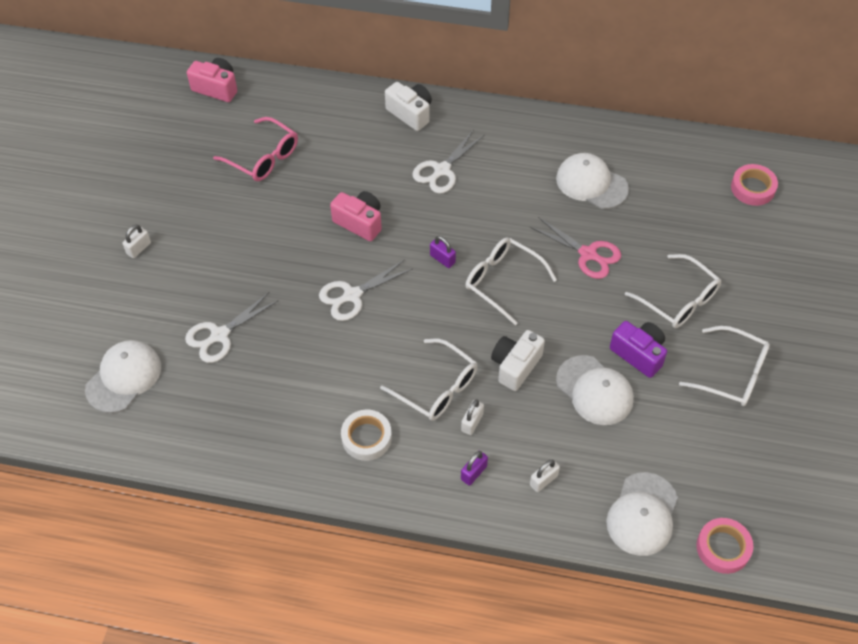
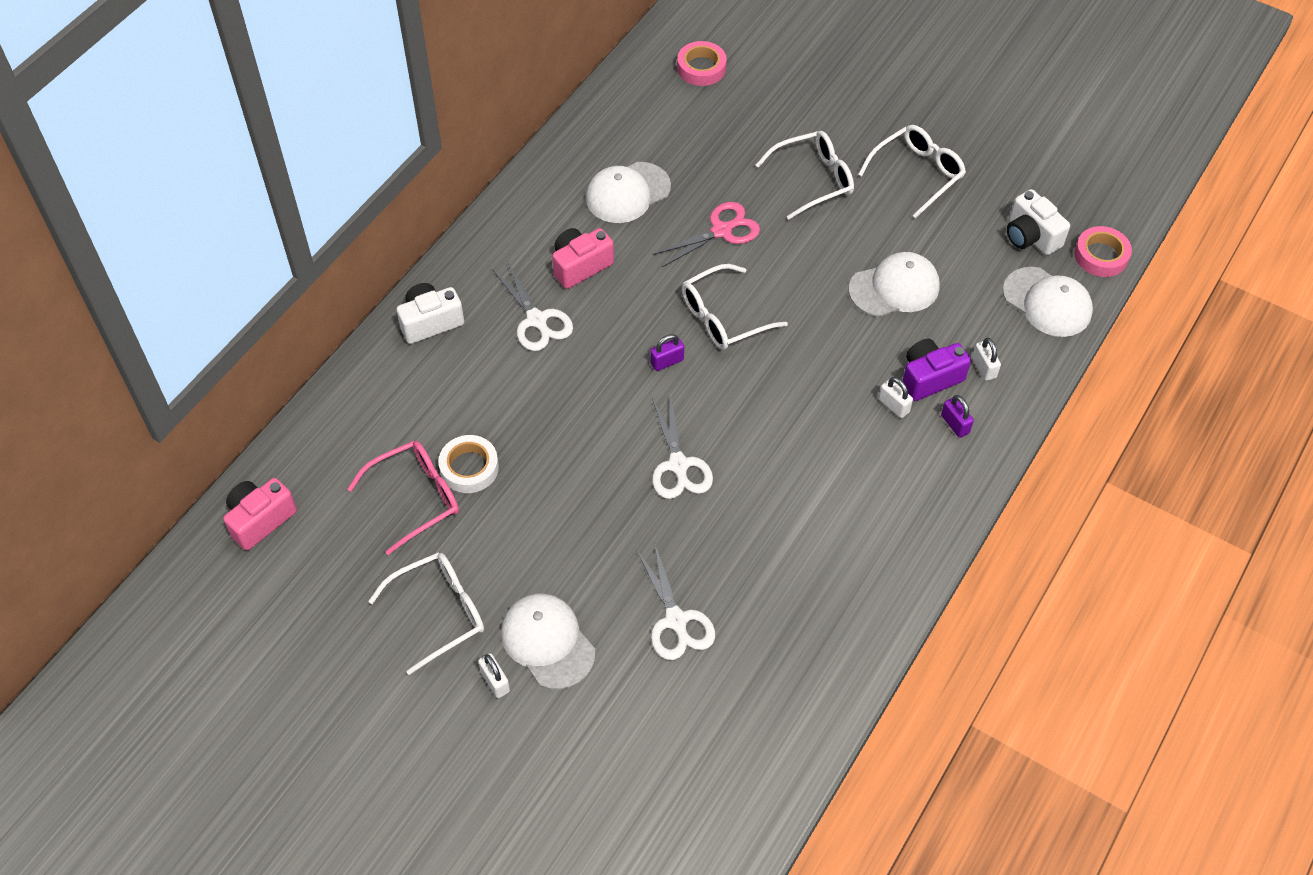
camera: 70 degrees left, 0 degrees up
(124, 377) = (695, 745): white cap -> white cap (547, 642)
(359, 222) = (574, 425): pink camera -> pink camera (580, 266)
(366, 438) = (877, 508): white tape -> white tape (469, 468)
(437, 388) = (838, 423): white glasses -> white glasses (439, 613)
(515, 366) = (838, 343): white camera -> white camera (1031, 236)
(638, 354) = (865, 236): purple camera -> purple camera (929, 378)

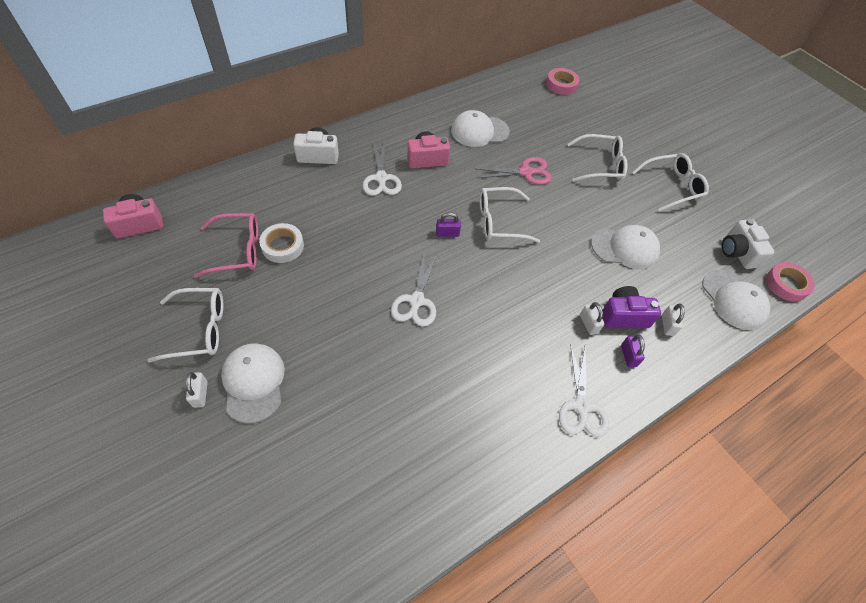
camera: 20 degrees right, 0 degrees up
(676, 620) = (350, 408): white scissors -> white scissors (581, 406)

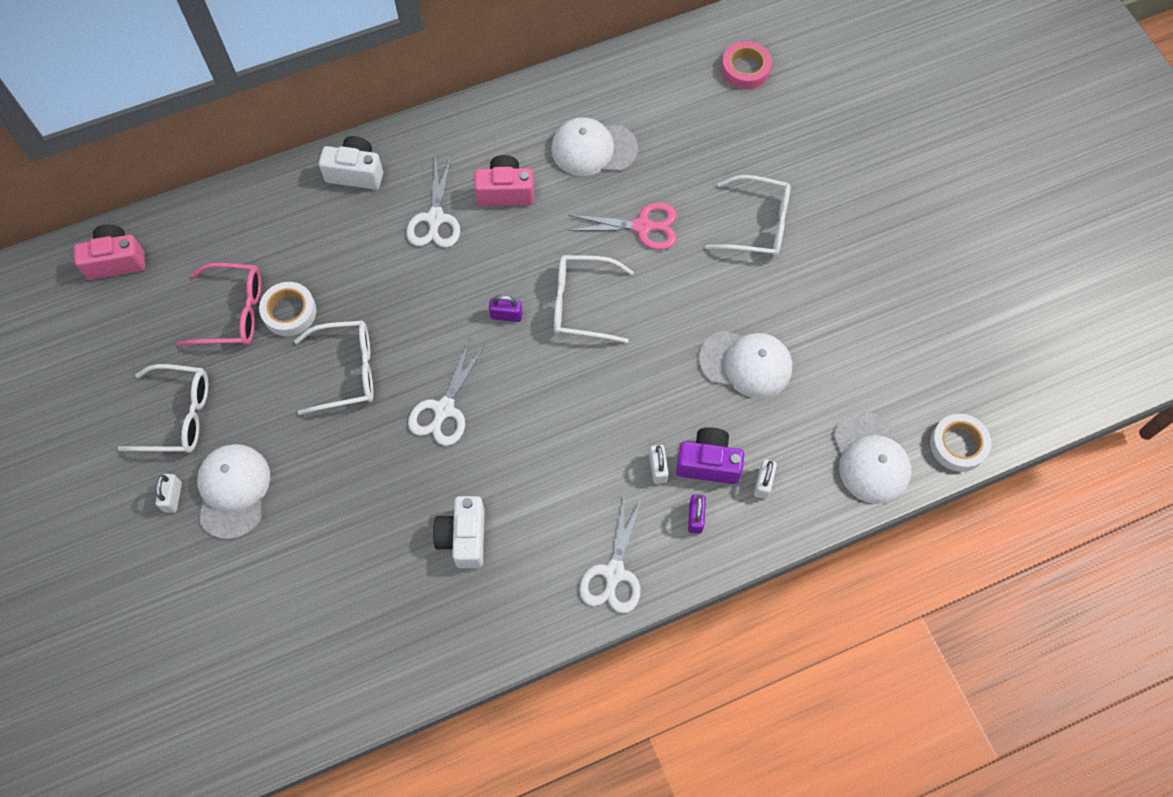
camera: 15 degrees right, 10 degrees up
(672, 186) = (853, 271): white glasses -> white glasses (346, 371)
(737, 252) = (908, 388): white camera -> white camera (464, 537)
(786, 284) = (958, 445): pink tape -> white tape

